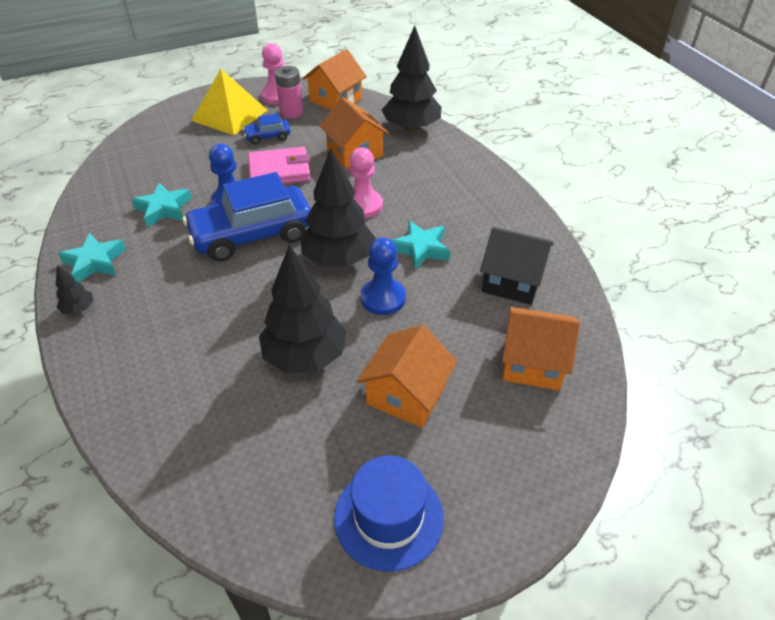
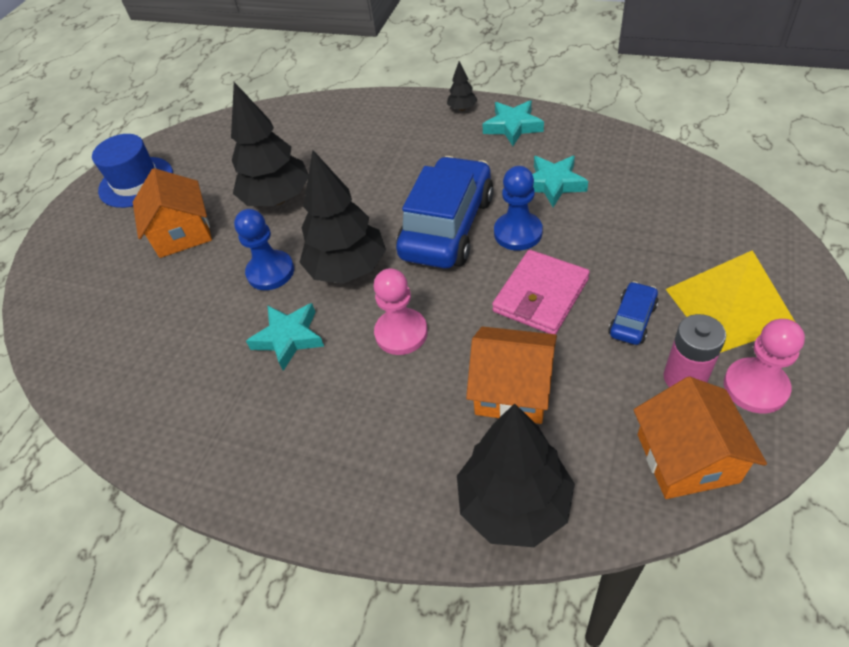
camera: 140 degrees right, 5 degrees up
(512, 281) = (170, 378): black house -> none
(532, 362) = (102, 322): orange house -> none

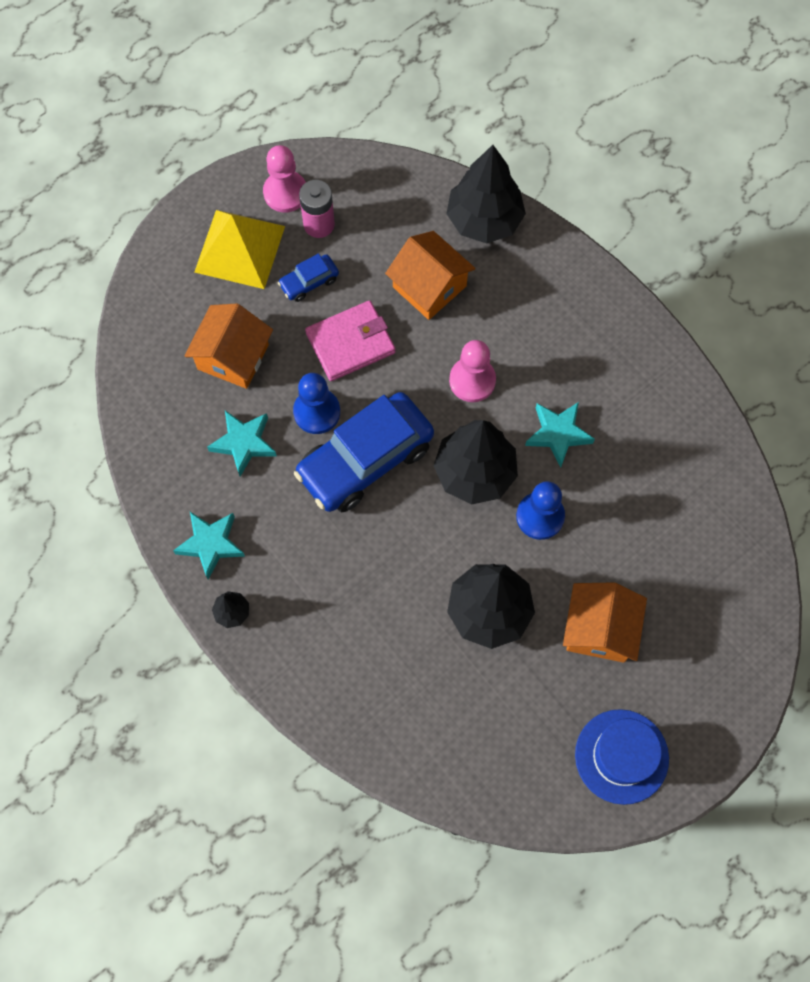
camera: 155 degrees left, 20 degrees up
(687, 458) = (366, 182): orange house -> orange house (233, 357)

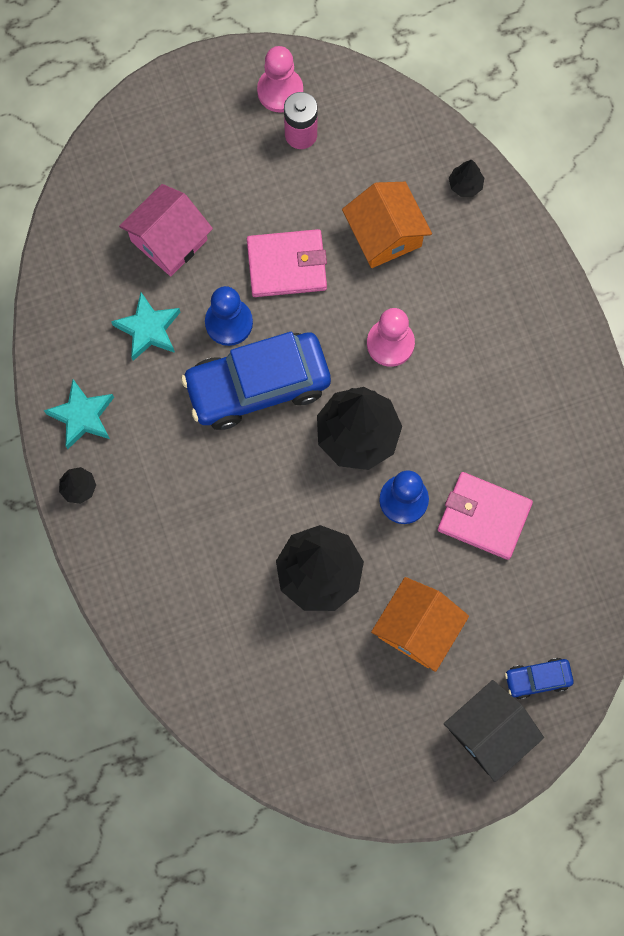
camera: 20 degrees right, 5 degrees up
(233, 357) = (169, 240): orange house -> pink house
(240, 249) = (215, 133): yellow pyramid -> none
(309, 282) = (269, 190): blue car -> blue car (537, 679)
(484, 220) = (465, 185): black tree -> black tree, size x0.44
(558, 434) = (453, 425): turquoise star -> none
(619, 506) = (484, 516): none -> pink wallet
(621, 756) = (390, 755): blue hat -> none
(704, 702) = (489, 733): none -> black house

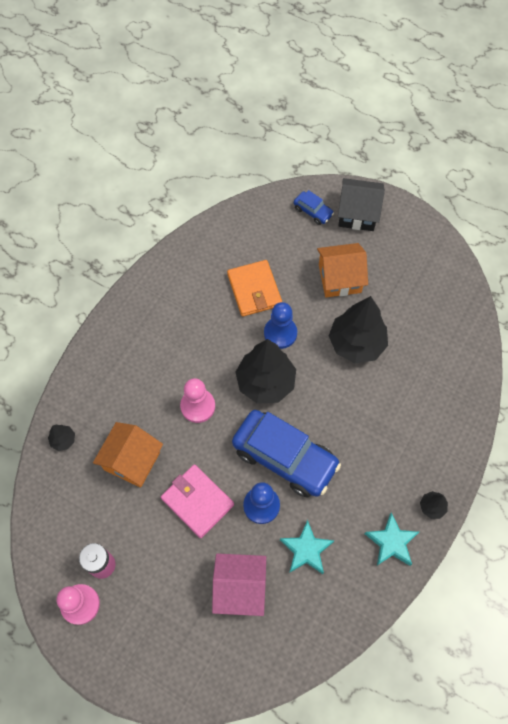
camera: 130 degrees left, 10 degrees down
(484, 516) = (254, 290): pink wallet -> orange wallet

